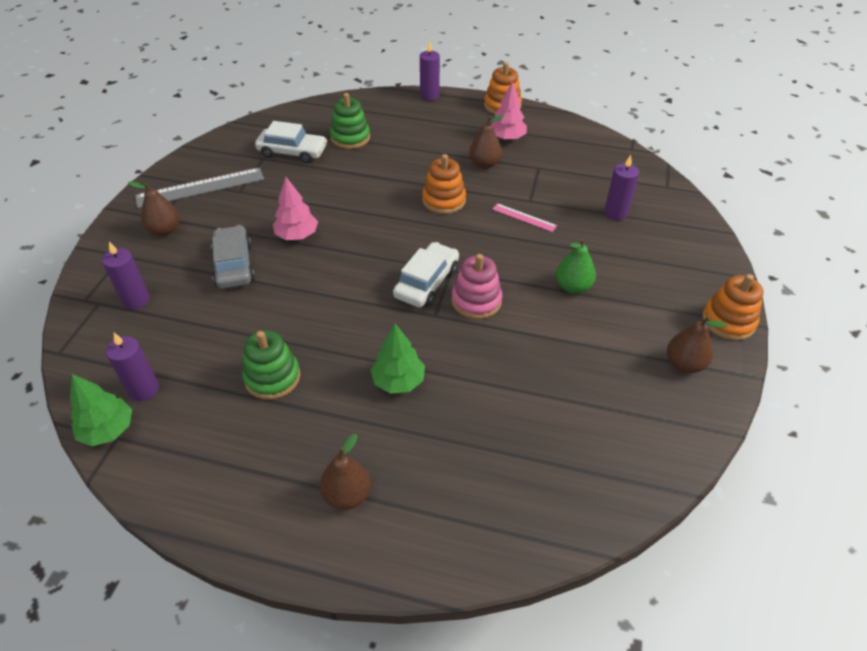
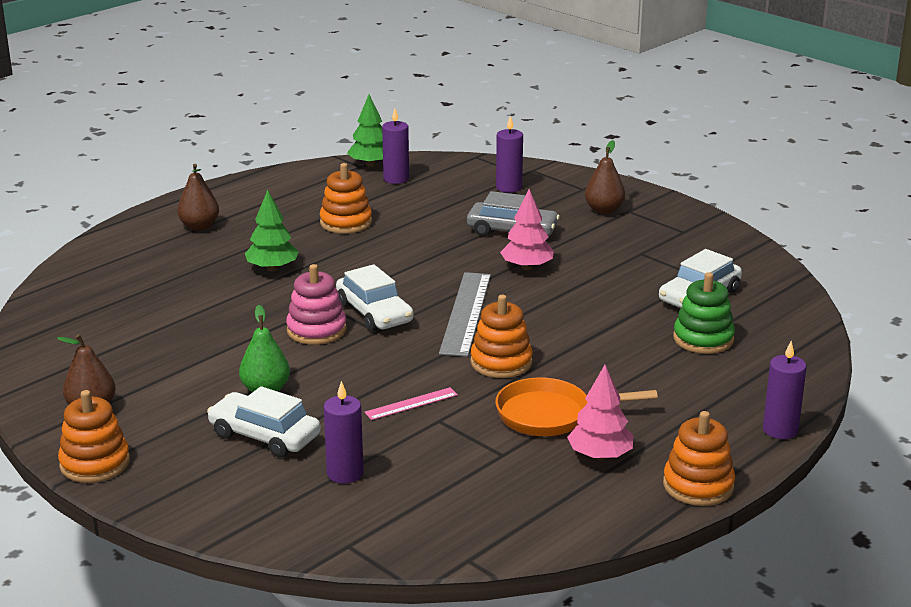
camera: 120 degrees right, 20 degrees down
(200, 187) = (667, 236): grey ruler -> grey ruler (466, 313)
(272, 377) = (346, 222): green stacking toy -> orange stacking toy
(484, 164) = (551, 415): brown pear -> orange pan
(618, 261) = (264, 436): none -> white car

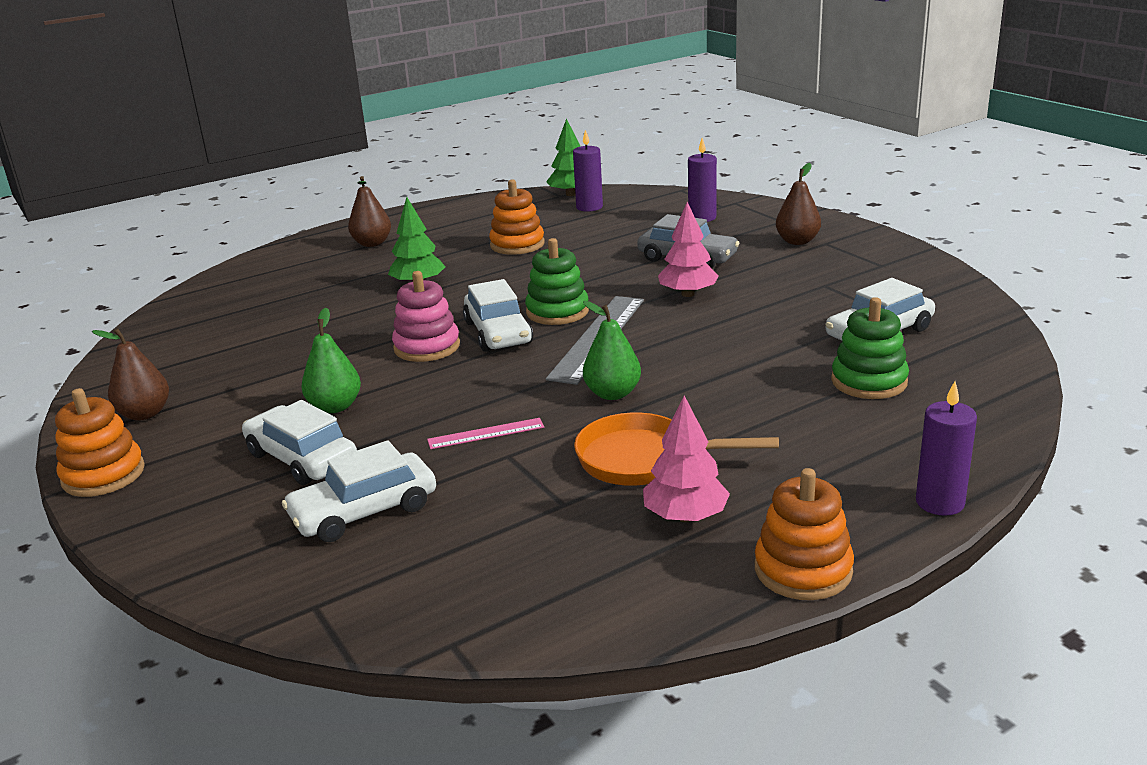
camera: 15 degrees right, 0 degrees up
(345, 473) = (364, 511): purple candle -> white car
(418, 290) = (557, 312): none -> green stacking toy
(501, 362) = (612, 393): orange stacking toy -> green pear

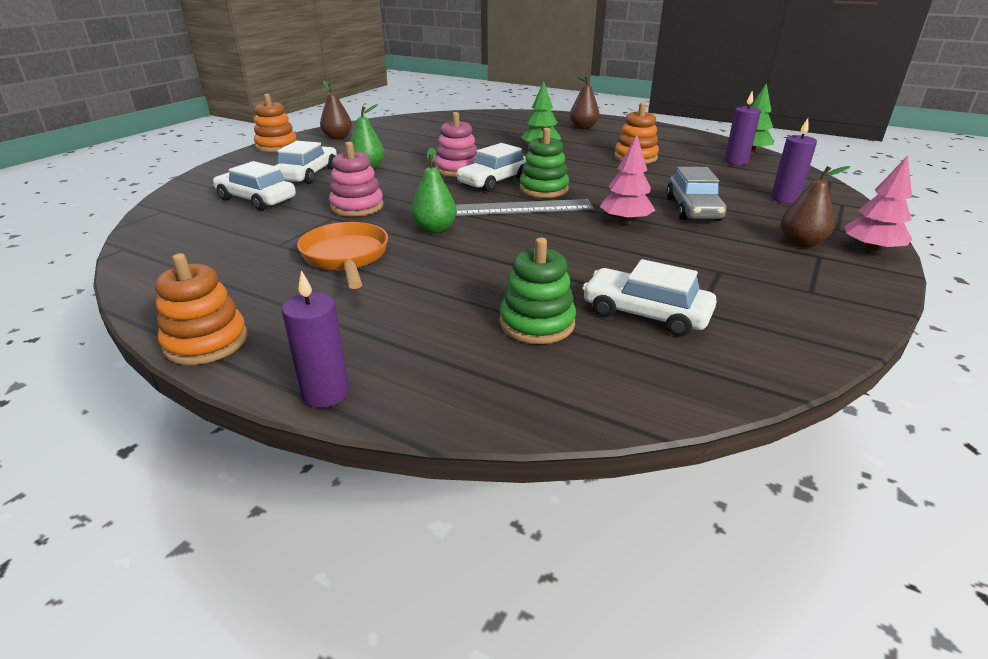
camera: 60 degrees right, 5 degrees up
(486, 433) = (357, 207): pink ruler -> pink stacking toy
(685, 516) = (272, 285): pink tree -> pink tree (871, 250)

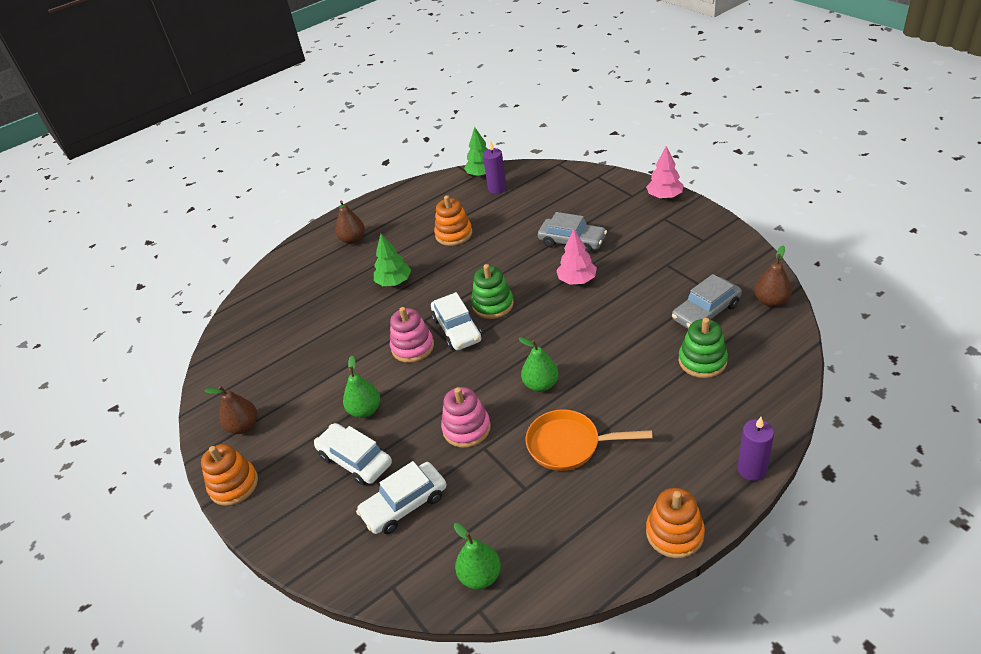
camera: 60 degrees left, 10 degrees up
(165, 242) = (480, 576): none -> green pear
(516, 208) = (523, 330): grey ruler -> none
(646, 313) = (706, 312): white car -> grey car
(784, 199) = (577, 195): purple candle -> none
(801, 243) = (645, 218): brown pear -> brown pear (771, 301)

